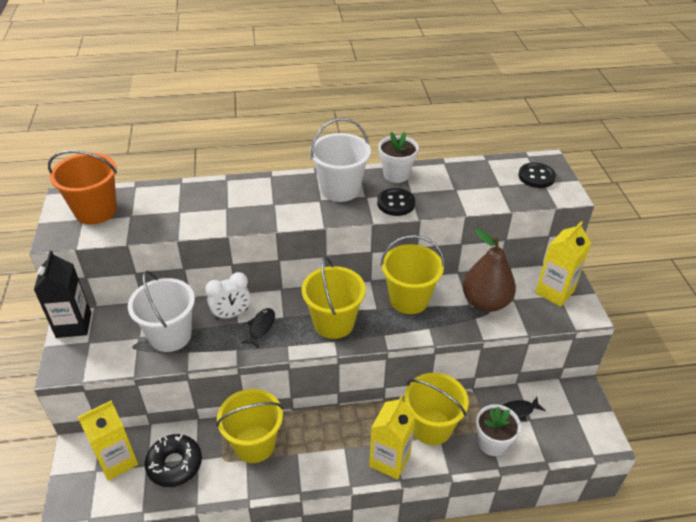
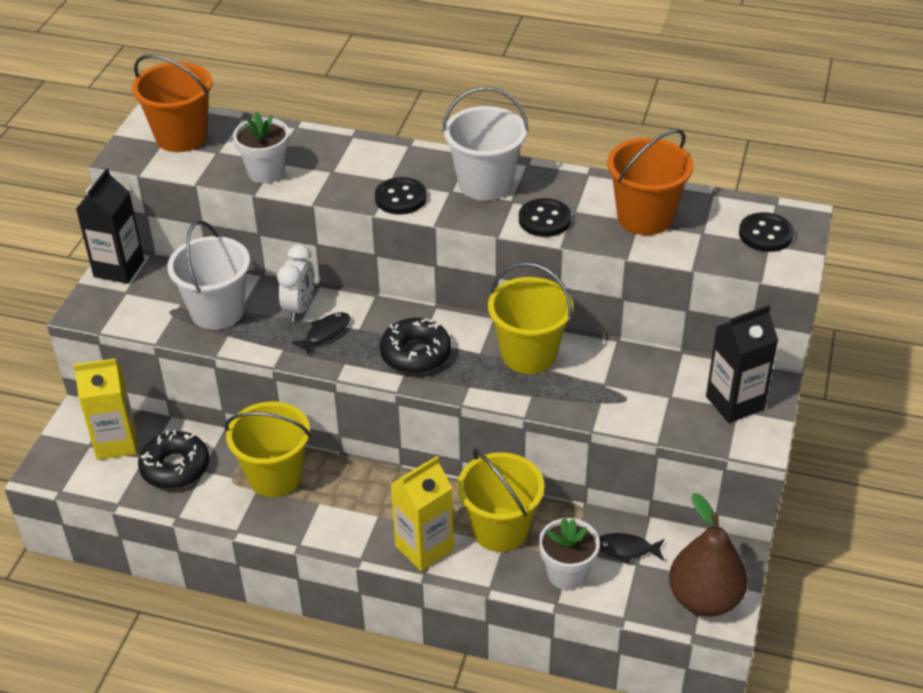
camera: 25 degrees right, 0 degrees up
(231, 314) = (299, 308): white clock -> white clock turned 75 degrees counterclockwise
(288, 214) = (400, 198): none -> black button
(333, 323) = (415, 354): yellow bucket -> black donut
(396, 174) = (572, 183): white flower pot -> white flower pot (266, 172)
(457, 185) = (645, 217): none -> orange bucket
(485, 302) = (628, 387): brown pear -> brown pear (704, 599)
(554, 292) = (734, 403): yellow carton -> black carton

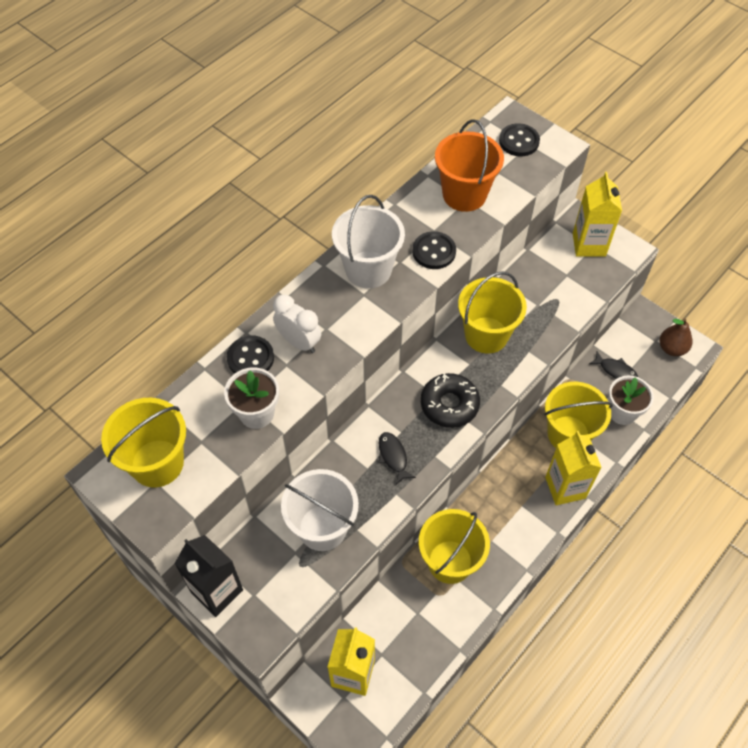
camera: 65 degrees left, 15 degrees up
(175, 467) = (404, 634): black donut -> none
(181, 137) = (157, 463): orange bucket -> yellow bucket
(299, 308) = (353, 464): white clock -> white clock (299, 342)
(400, 198) = (353, 330): black button -> black button (250, 358)
(626, 549) = (616, 370): black fish -> black fish turned 90 degrees counterclockwise
(704, 599) = (672, 348): brown pear -> brown pear, size x0.61
(734, 403) = (589, 244): black carton -> yellow carton

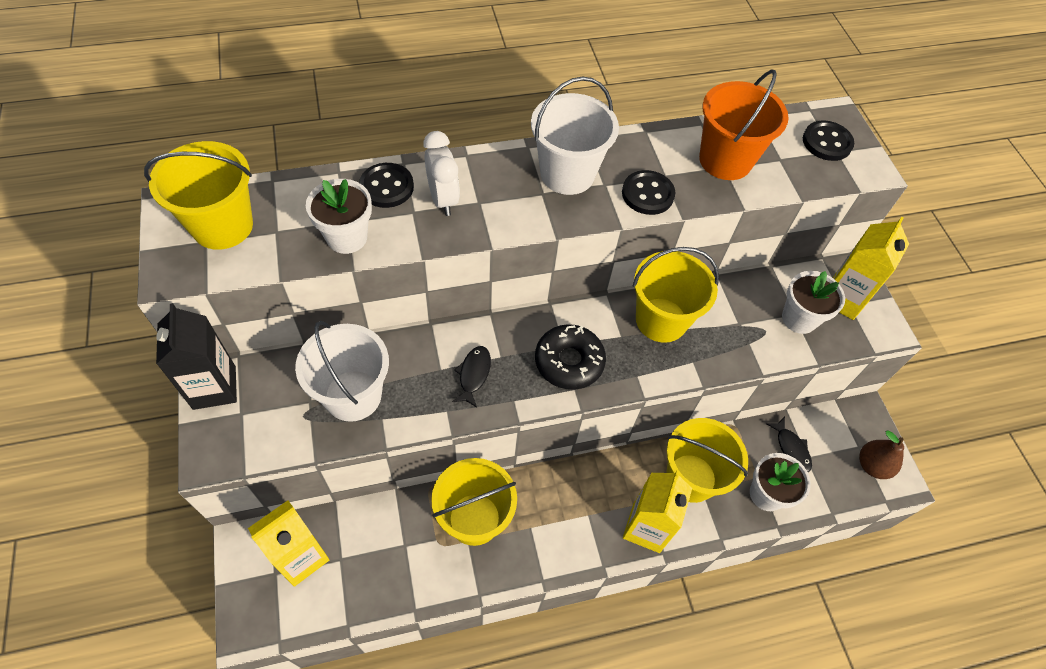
camera: 30 degrees right, 0 degrees up
(572, 277) = (799, 318): none -> white flower pot

